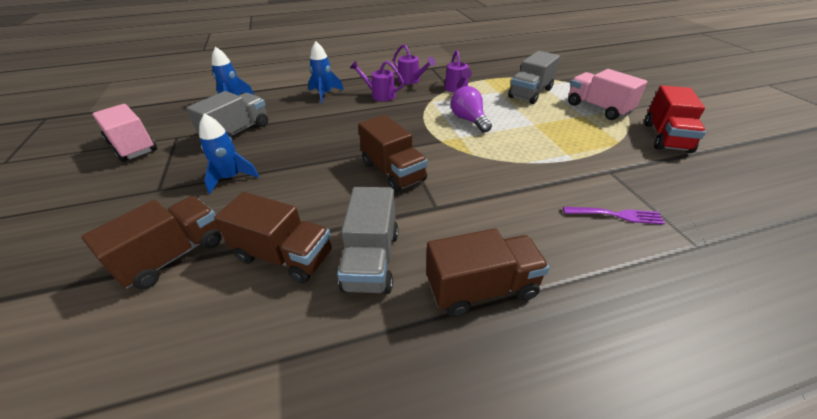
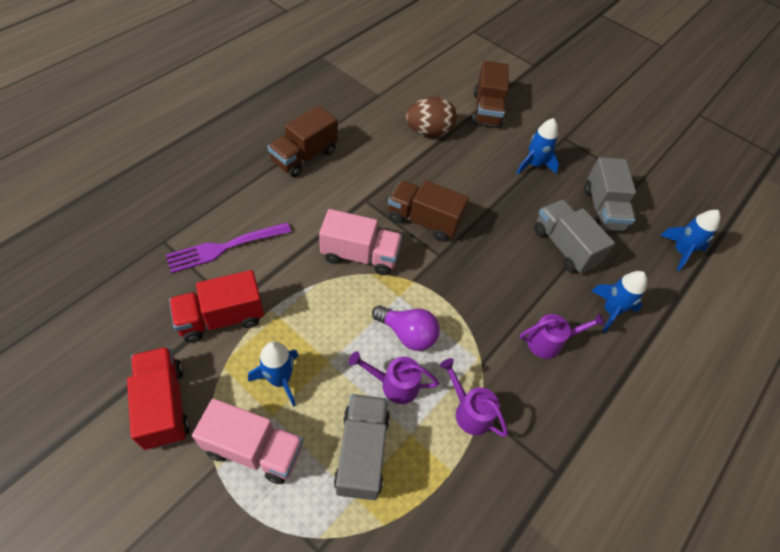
camera: 140 degrees right, 15 degrees up
(132, 147) = (650, 160): pink truck -> pink truck (360, 255)
(284, 256) = (429, 132): brown truck -> brown egg
(371, 260) = (377, 148): grey truck -> grey truck (564, 246)
(411, 80) = (547, 405): purple watering can -> purple watering can (394, 384)
(574, 126) = (280, 380): none -> blue rocket
(615, 215) = (225, 247): purple fork -> purple fork, size x1.51
(620, 166) = (221, 318): none -> red truck

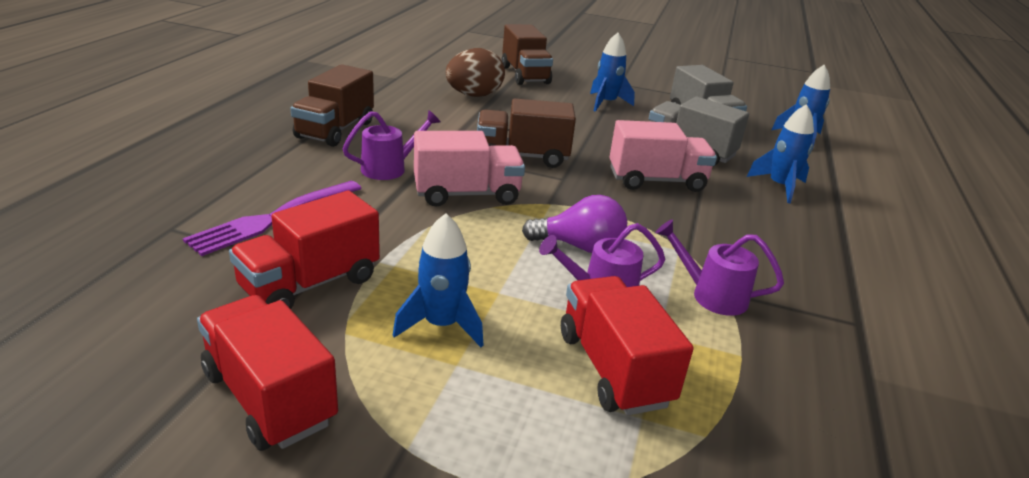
camera: 20 degrees left, 25 degrees down
(254, 449) = (454, 408): pink truck -> pink truck (656, 180)
(362, 452) = (613, 369): grey truck -> red truck
(550, 342) = (744, 220): purple watering can -> purple watering can (390, 168)

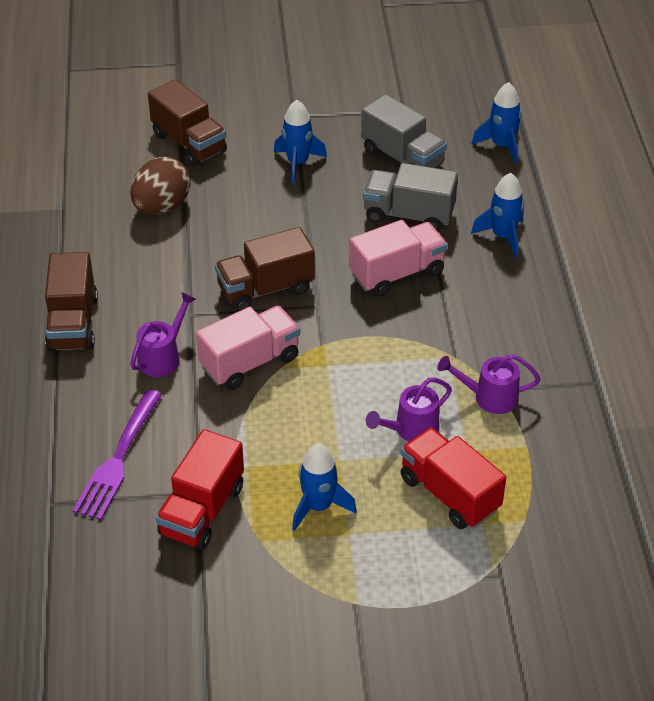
camera: 20 degrees left, 15 degrees up
(269, 397) = (252, 607): red truck -> none
(580, 247) = (373, 386): purple light bulb -> none

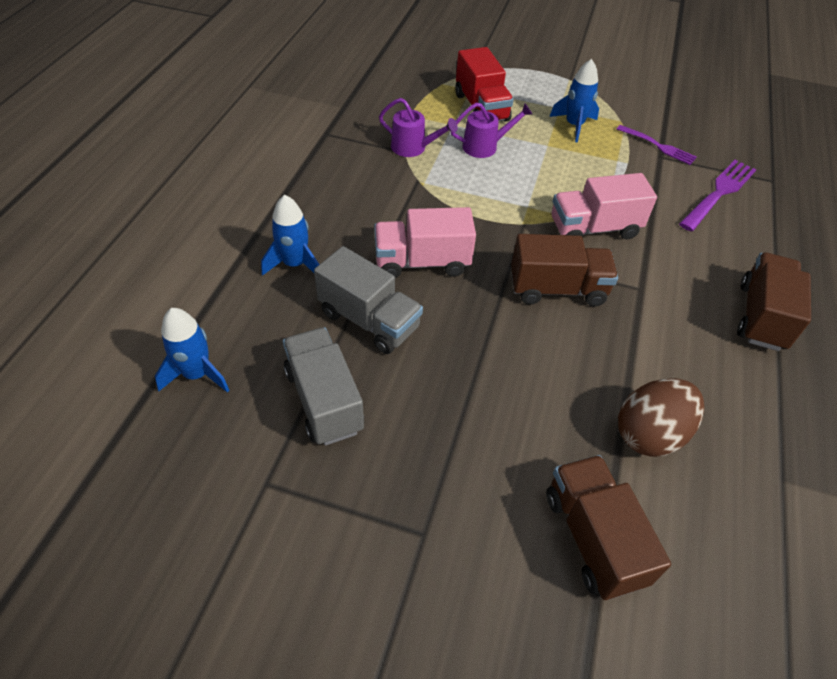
camera: 160 degrees left, 5 degrees up
(163, 356) = (672, 257): purple watering can -> none
(202, 510) = (657, 146): red truck -> purple fork
(298, 163) = (456, 441): blue rocket -> none

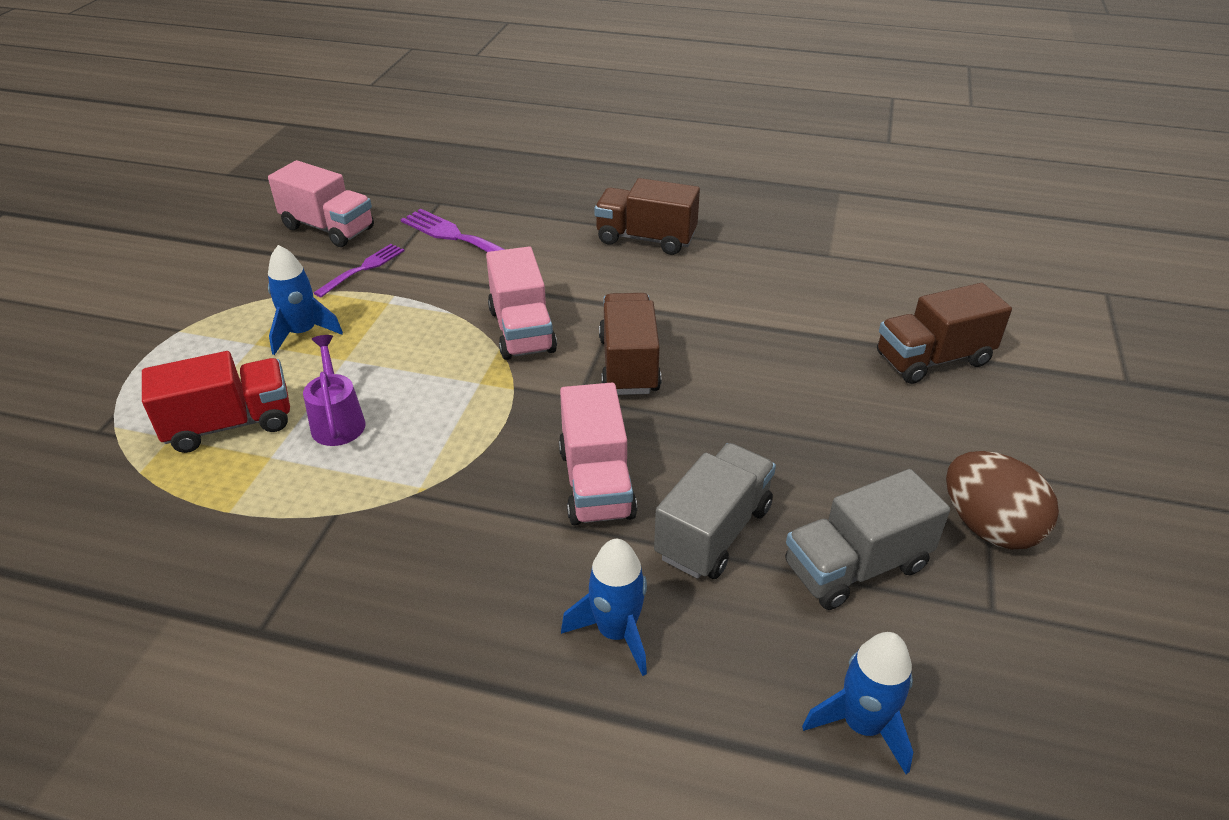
camera: 90 degrees left, 10 degrees down
(413, 148) = (328, 502): purple watering can -> none
(650, 434) = (809, 318): brown egg -> brown egg (988, 527)
(709, 126) = (328, 228): none -> pink truck

